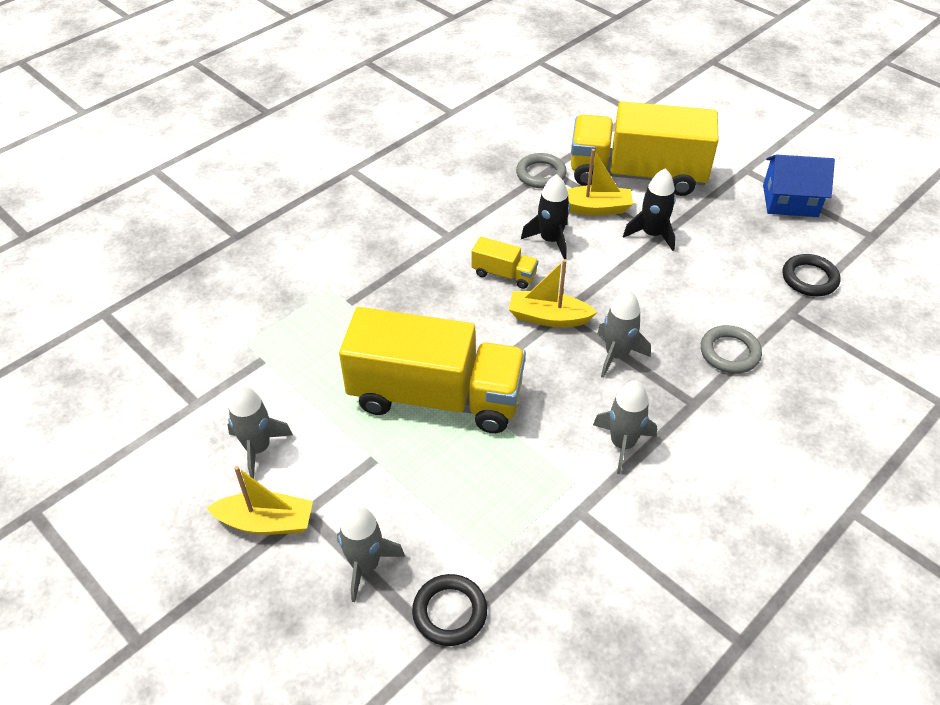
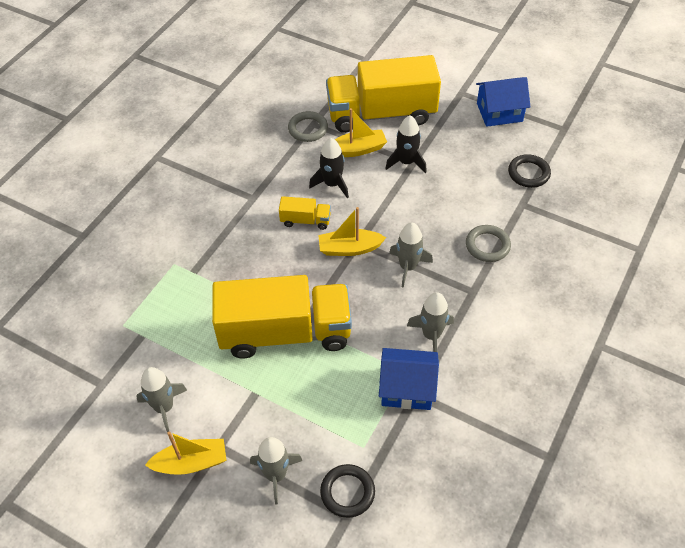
camera: 15 degrees left, 5 degrees up
(570, 501) = (407, 388): none -> blue house

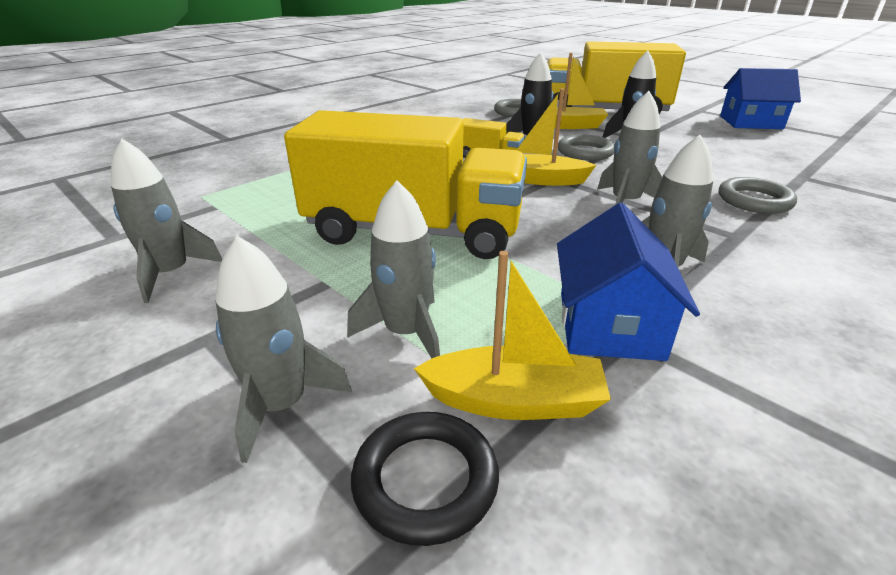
camera: 15 degrees right, 20 degrees down
(191, 463) = (141, 349): yellow boat -> yellow boat (514, 401)
(312, 419) = (406, 333): none -> grey rocket
(375, 197) = (585, 152): none -> grey ring
(407, 388) = (609, 325): blue house -> blue house turned 75 degrees clockwise
(528, 173) = (804, 158): black ring -> none

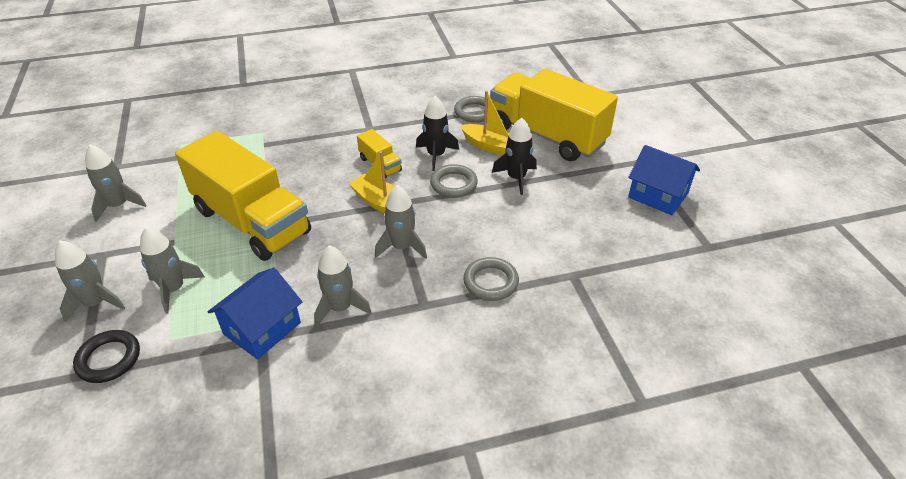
camera: 30 degrees right, 10 degrees up
(514, 401) = (174, 345): yellow boat -> none

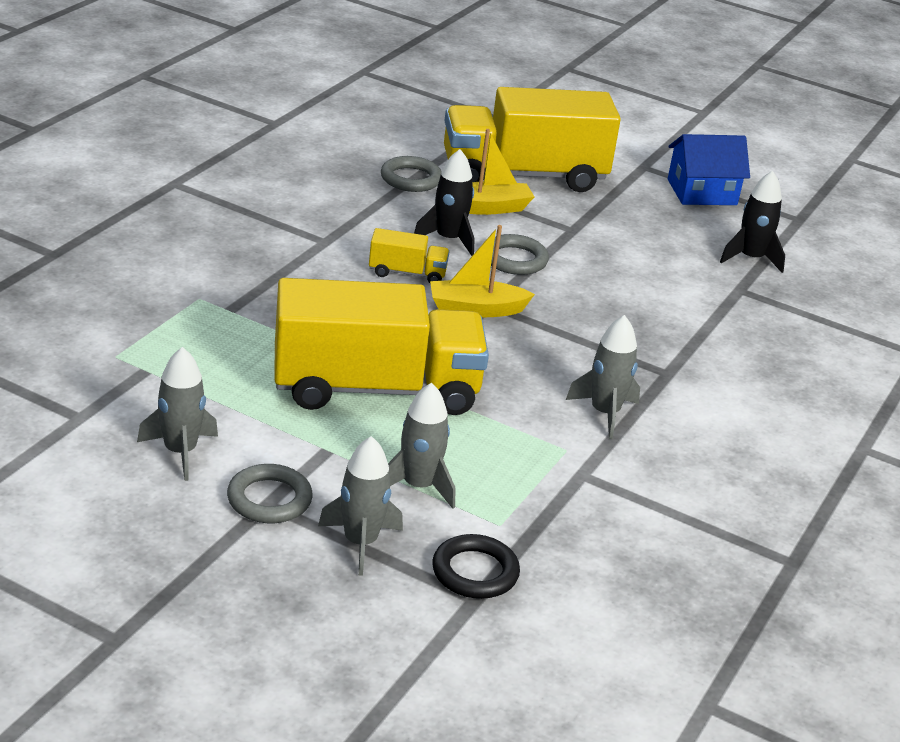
camera: 50 degrees left, 10 degrees down
(262, 328) = (567, 466): blue house -> none
(402, 247) = (567, 337): grey rocket -> none
(490, 282) = (688, 327): grey ring -> grey ring (269, 499)
(516, 178) = (562, 228): black rocket -> black rocket (750, 258)

